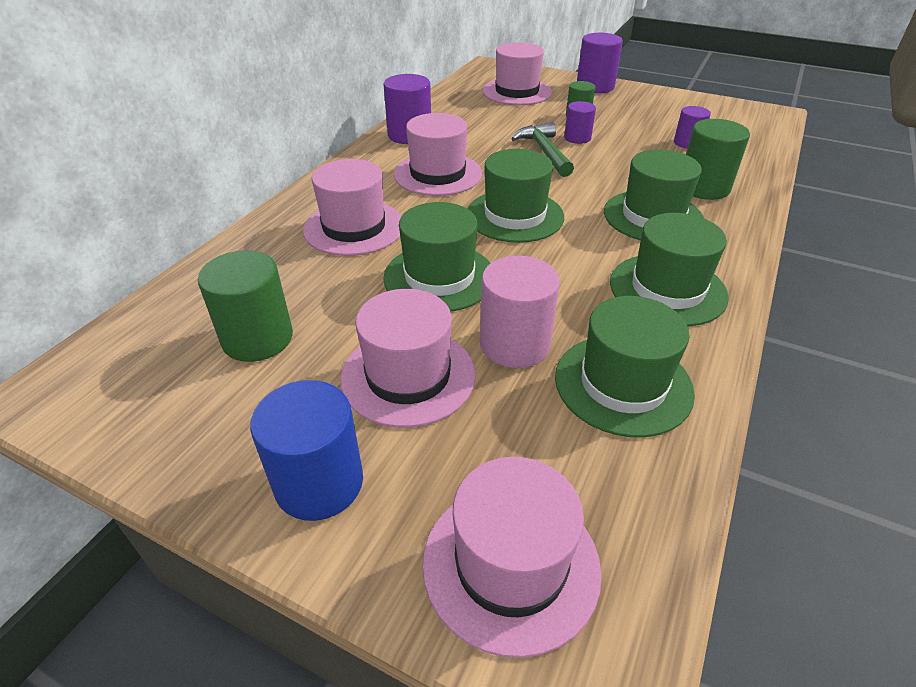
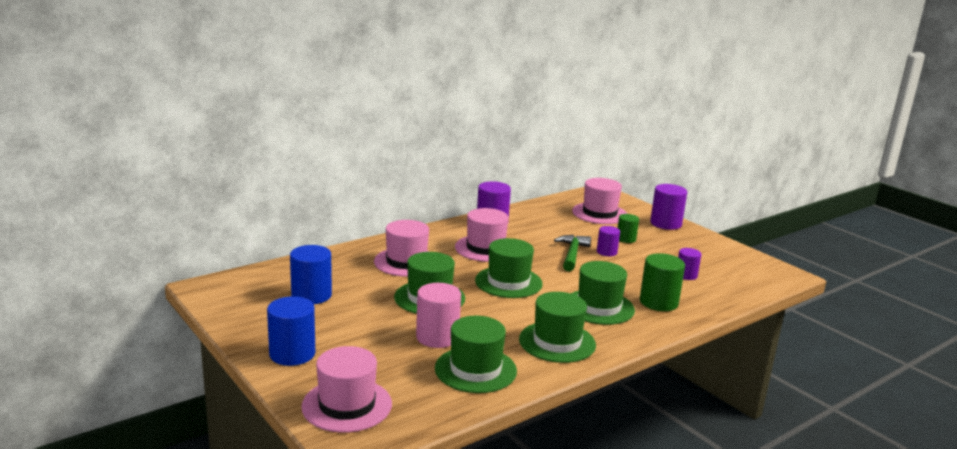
camera: 25 degrees right, 20 degrees down
(257, 338) = (311, 295): green cylinder -> blue cylinder
(408, 376) = (369, 332): pink hat -> none

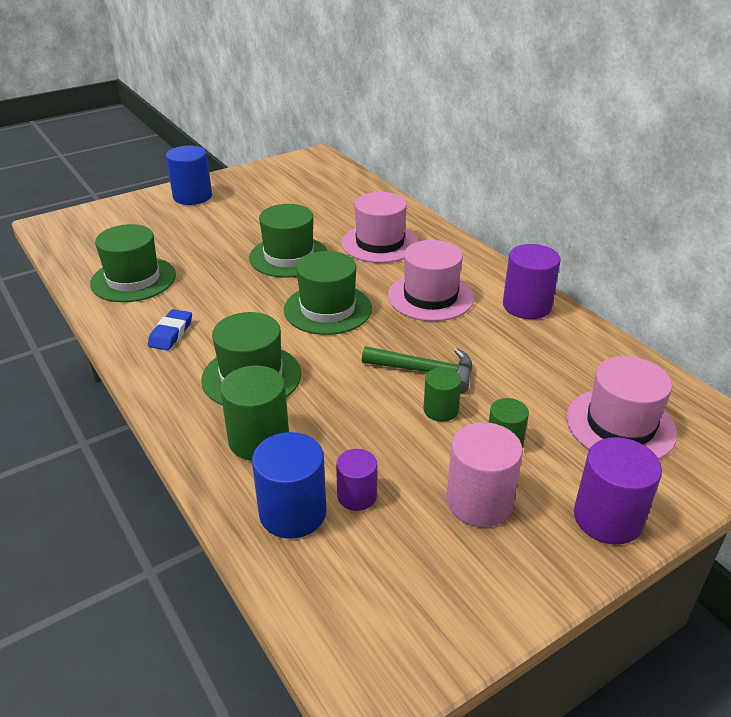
camera: 95 degrees right, 15 degrees up
(311, 295) = (299, 198): blue cylinder -> blue cylinder (292, 512)
(347, 405) = (105, 221): pink hat -> none
(437, 337) = (202, 260): pink cylinder -> pink cylinder (479, 502)
(557, 342) = (171, 333): green hat -> blue eraser
(606, 252) = (440, 410): purple cylinder -> green cylinder

